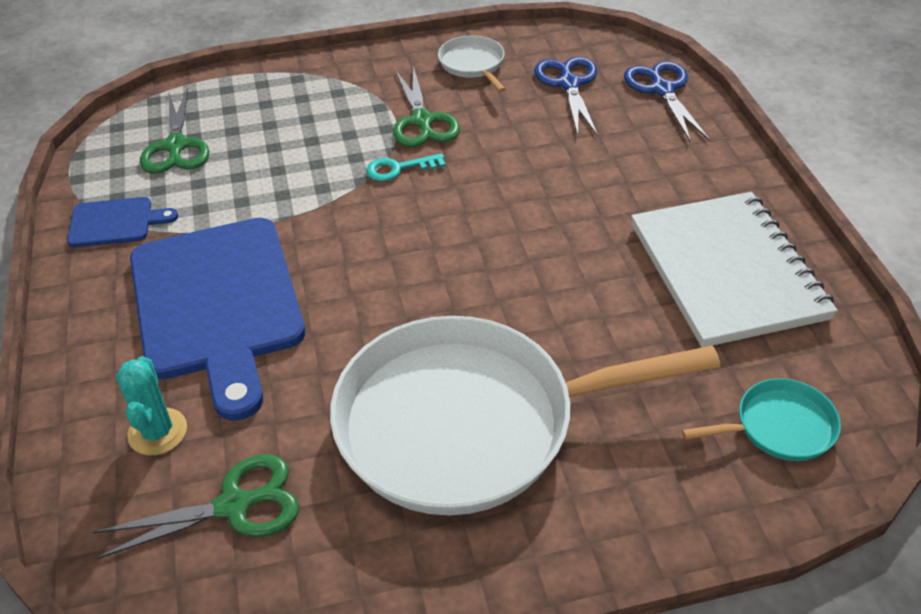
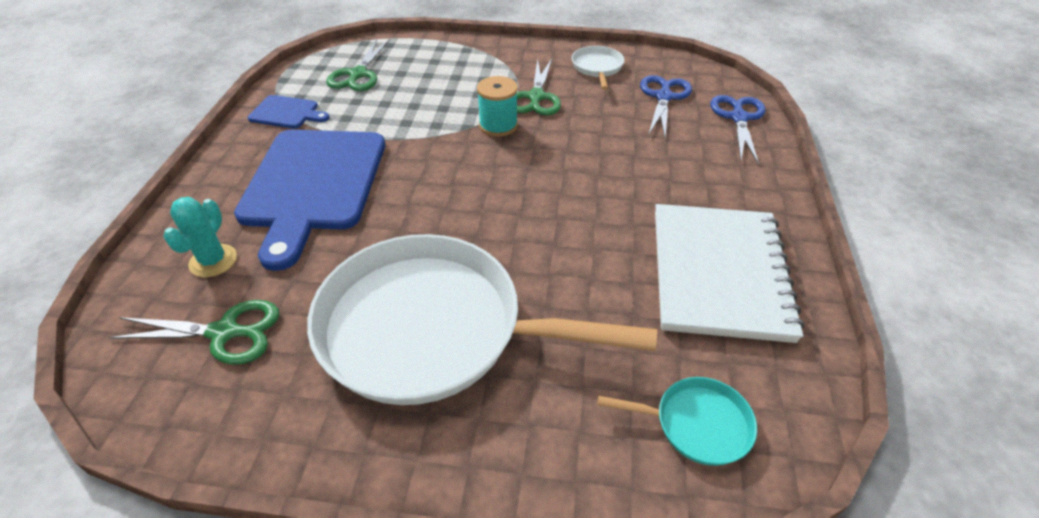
camera: 20 degrees right, 0 degrees up
(398, 169) = (498, 125): turquoise key -> turquoise spool

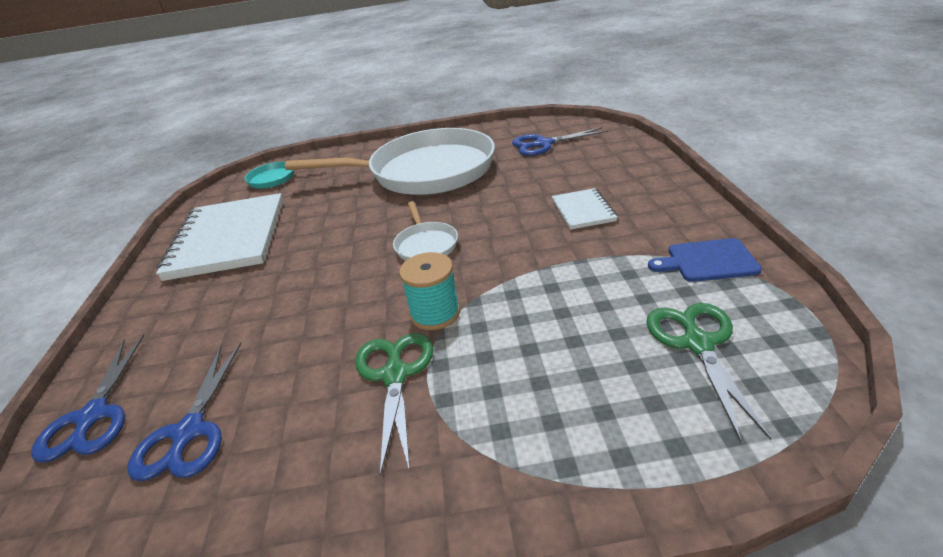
camera: 170 degrees right, 10 degrees down
(213, 261) = (594, 160): turquoise cactus -> none
(225, 332) = (543, 144): green scissors -> blue scissors
(313, 184) = (583, 210): blue cutting board -> white notebook
(597, 67) = (289, 484): white pan -> white pan (426, 245)

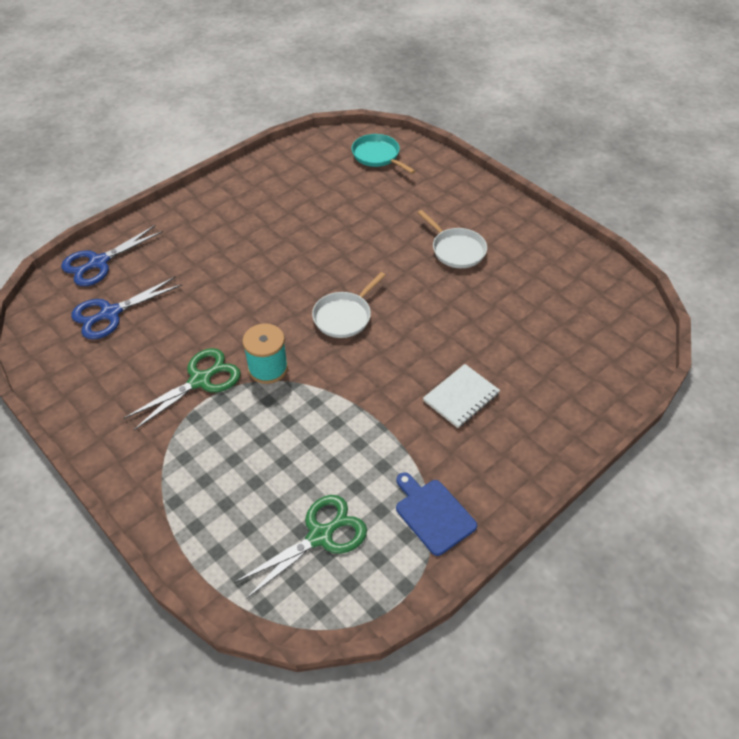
camera: 50 degrees right, 15 degrees up
(228, 238) = (280, 192): white notebook -> none
(426, 171) = (456, 250): white pan -> white pan, size x0.41
(543, 144) = (573, 311): blue scissors -> none

